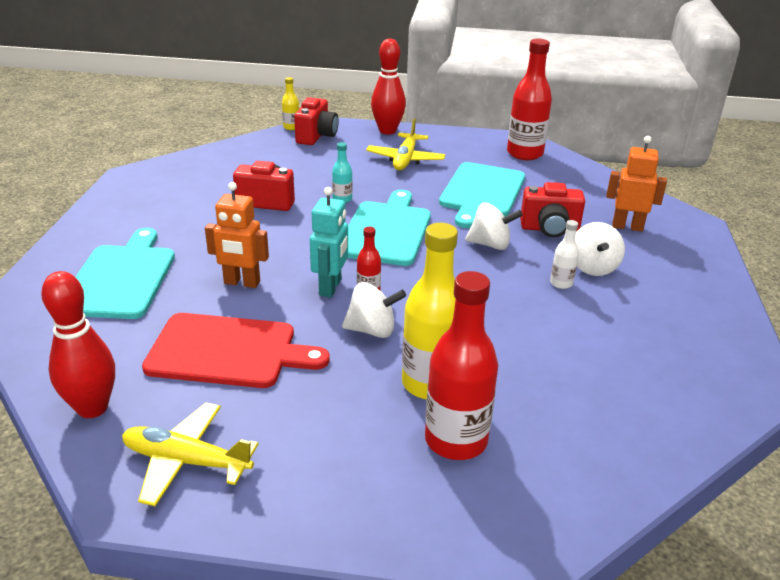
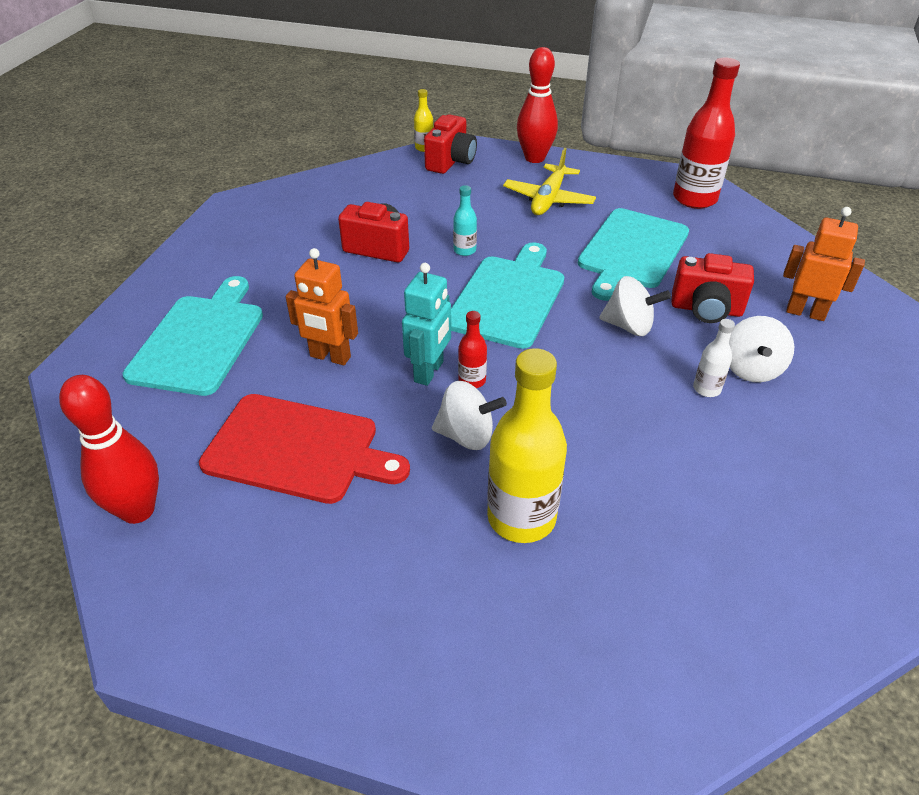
camera: 10 degrees right, 10 degrees up
(186, 461) = (225, 594): yellow plane -> none
(456, 440) = (537, 602): red bottle -> none

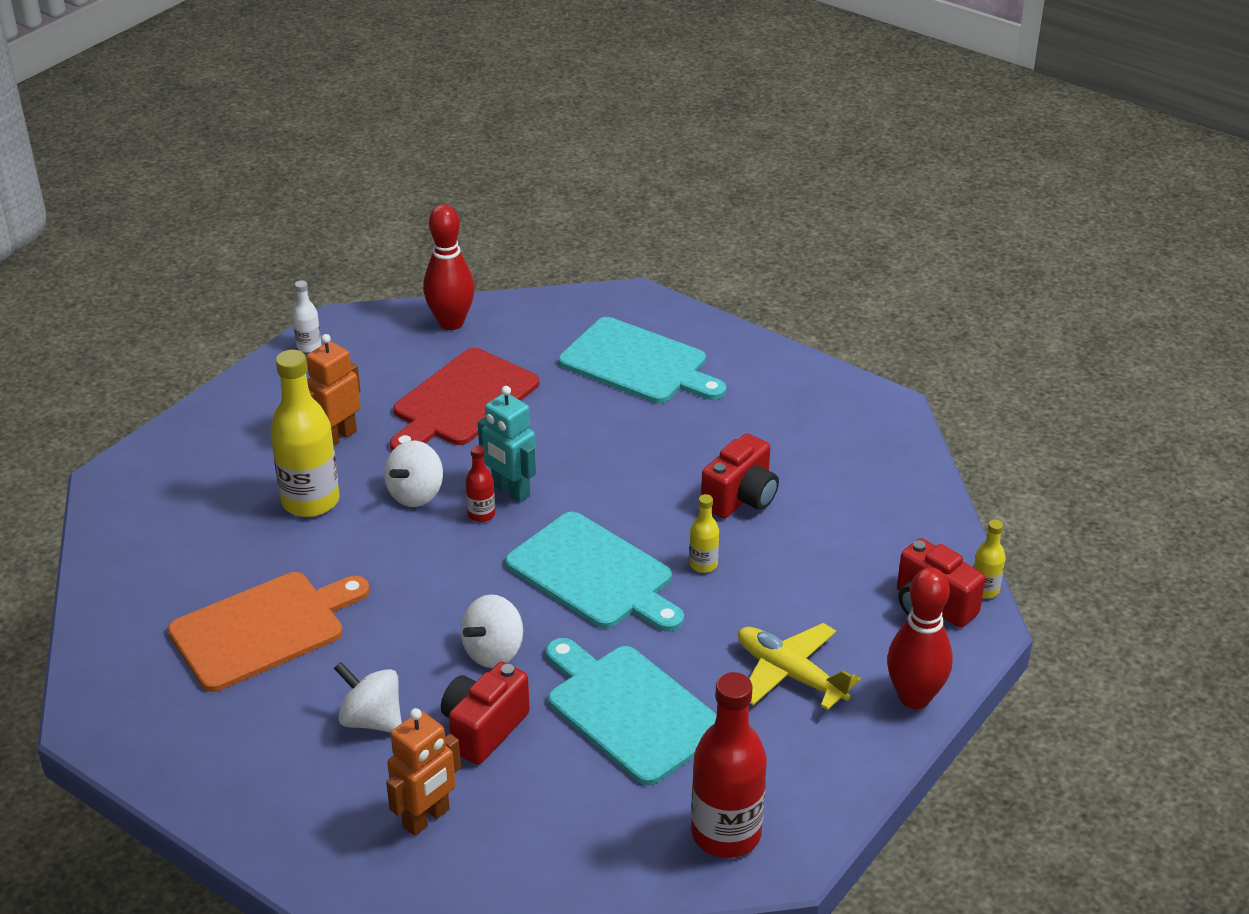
camera: 110 degrees right, 5 degrees down
(330, 357) = (568, 435): orange robot -> orange robot (337, 437)
(464, 250) = (703, 564): turquoise bottle -> yellow bottle
(706, 389) = (367, 671): white bottle -> white bottle (309, 346)
(718, 479) = (263, 629): none -> orange cutting board

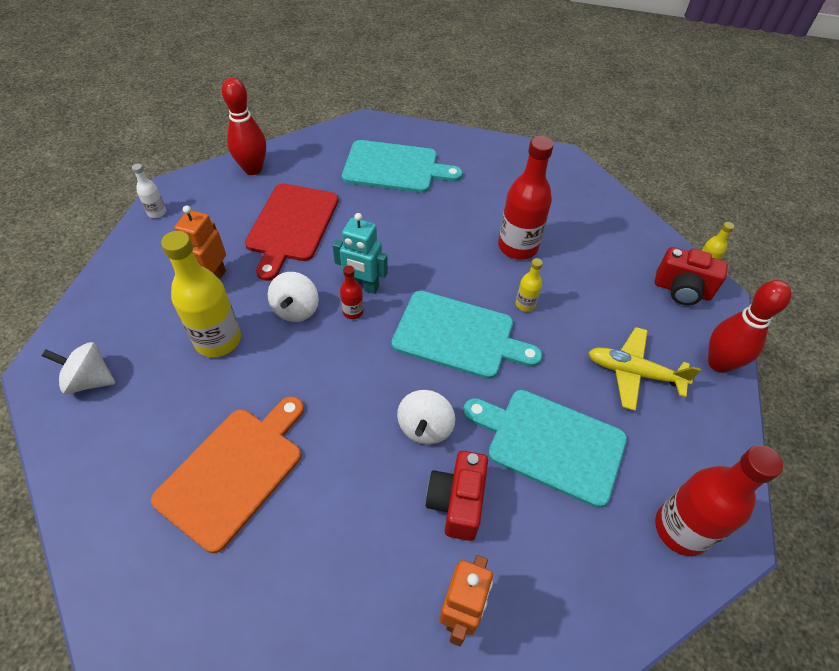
camera: 25 degrees left, 15 degrees up
(372, 720) = (366, 528): white spinning top -> white spinning top (90, 380)
(741, 498) = (518, 247): red camera -> red bottle

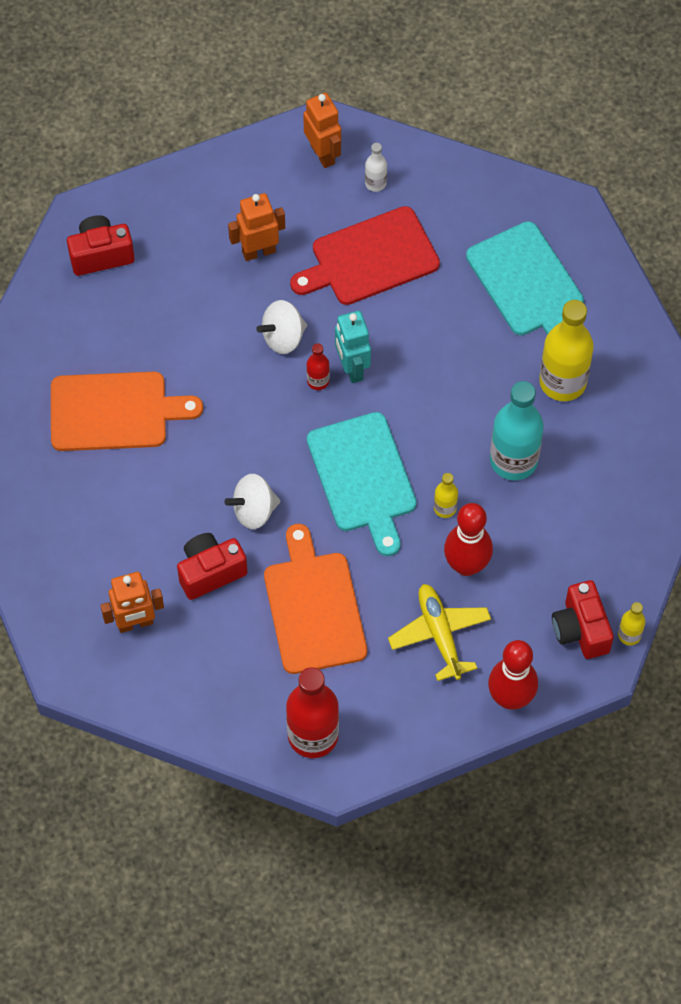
camera: 55 degrees right, 10 degrees up
(90, 380) = (101, 255): white spinning top -> red camera
(157, 212) = (288, 142): white bottle -> white bottle (375, 183)
(188, 202) = (323, 154): none -> orange robot
(218, 340) = (206, 307): yellow bottle -> yellow bottle (562, 382)
(253, 169) = (410, 167): red bowling pin -> red bowling pin (466, 565)
(518, 247) = (513, 460): red bottle -> turquoise bottle
(550, 443) = (314, 607): turquoise cutting board -> orange cutting board

